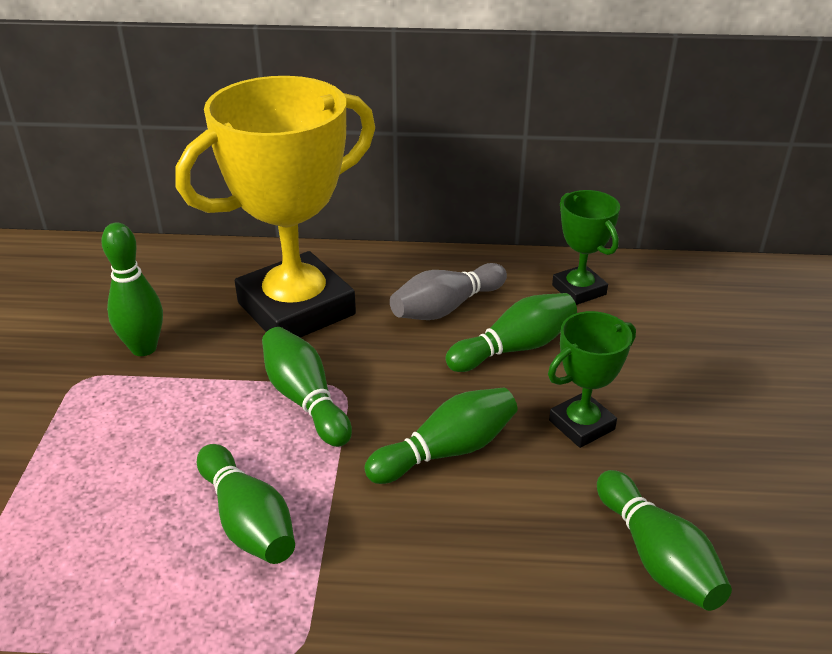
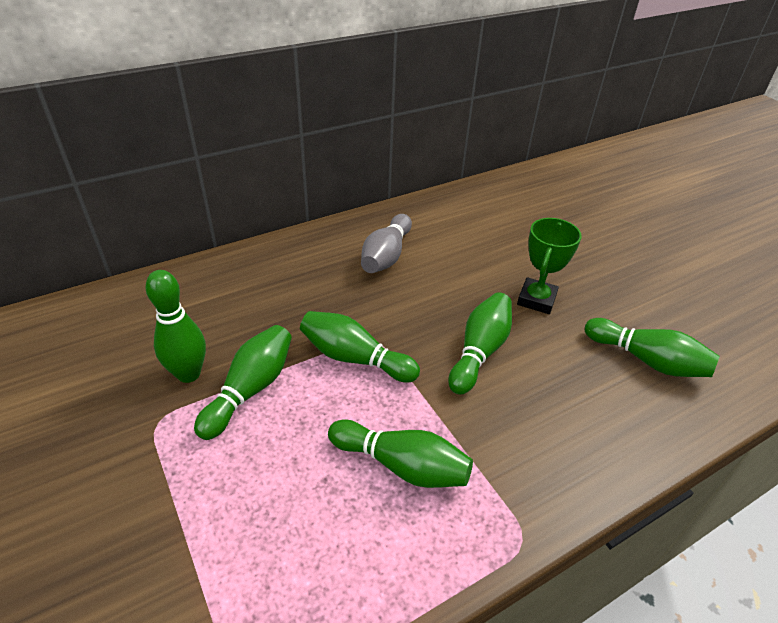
camera: 35 degrees left, 5 degrees up
(296, 309) = (283, 295): yellow trophy -> none
(514, 348) = (453, 266): green bowling pin -> green bowling pin (250, 389)
(579, 290) = (454, 215): green trophy -> none

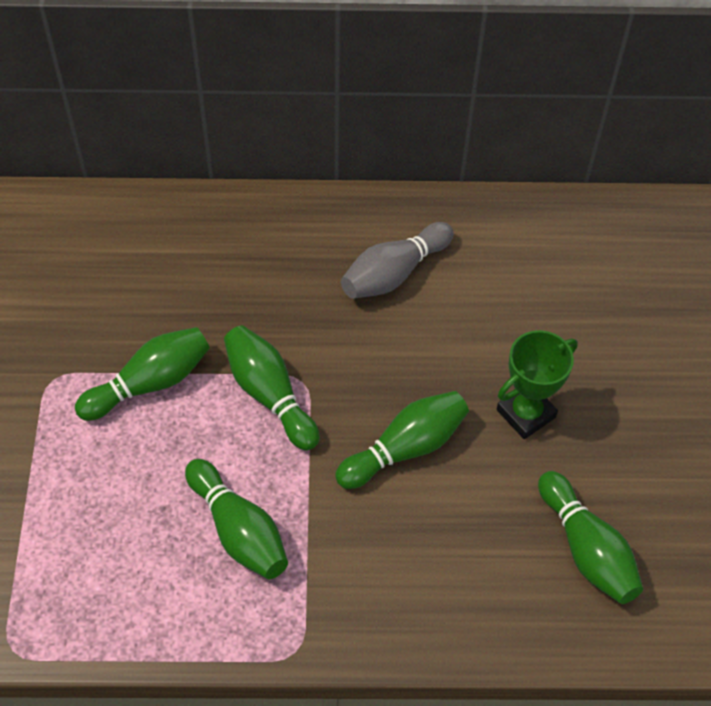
camera: 30 degrees right, 15 degrees up
(188, 374) = (103, 338): green bowling pin -> none

